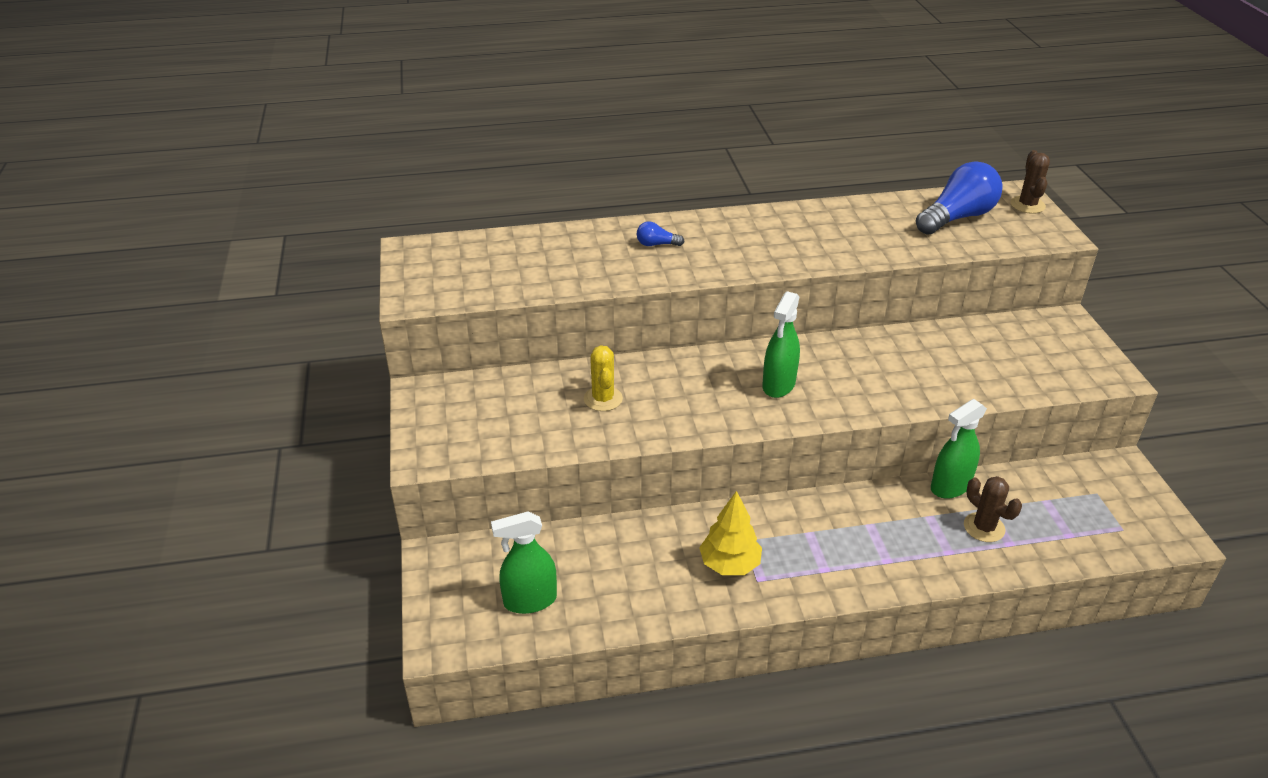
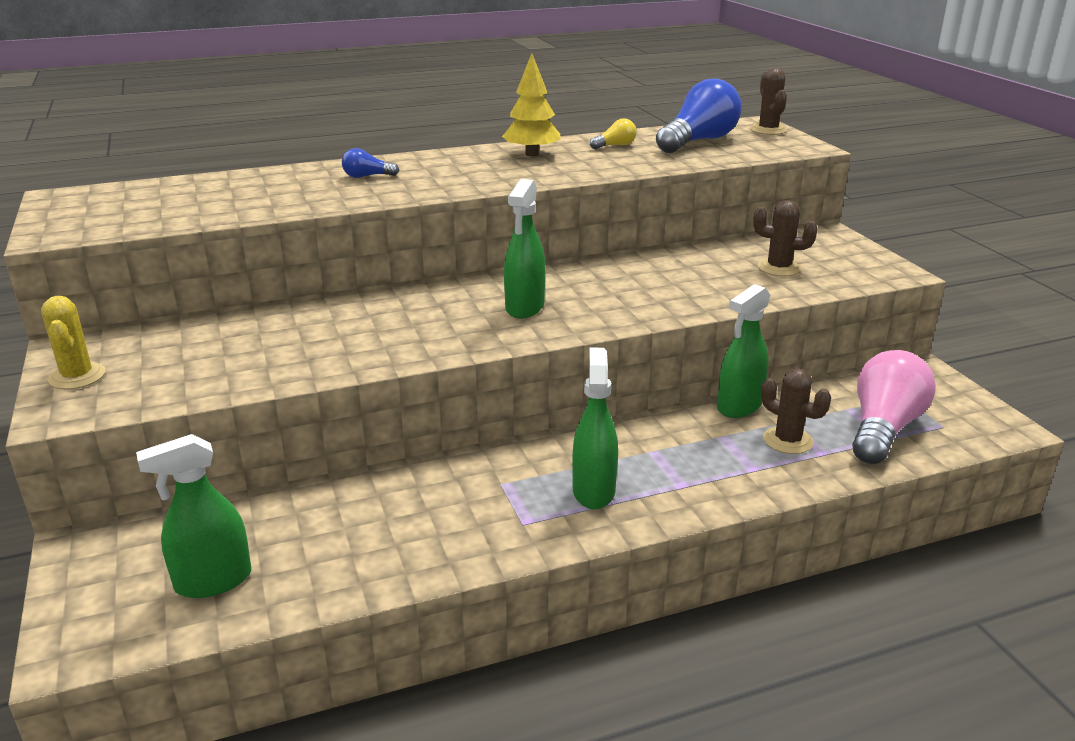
camera: 10 degrees left, 10 degrees down
(603, 399) = (309, 336): yellow cactus -> yellow cactus (77, 376)
(729, 564) = (485, 510): yellow tree -> yellow tree (532, 154)
(816, 557) = (593, 491): none -> green spray bottle
(878, 218) = (615, 146): none -> yellow light bulb
(1008, 360) = (779, 268): none -> brown cactus
(1069, 525) = (883, 428): none -> pink light bulb

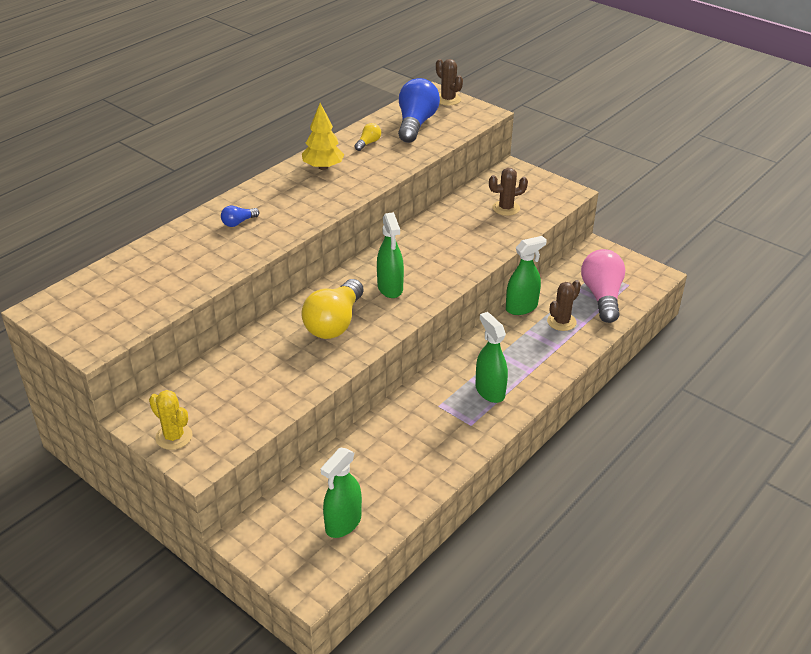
camera: 30 degrees left, 10 degrees up
(410, 322) = (334, 323): none -> yellow light bulb
(739, 406) = (521, 307): green spray bottle -> green spray bottle turned 135 degrees counterclockwise
(787, 440) = (561, 322): brown cactus -> brown cactus turned 60 degrees counterclockwise

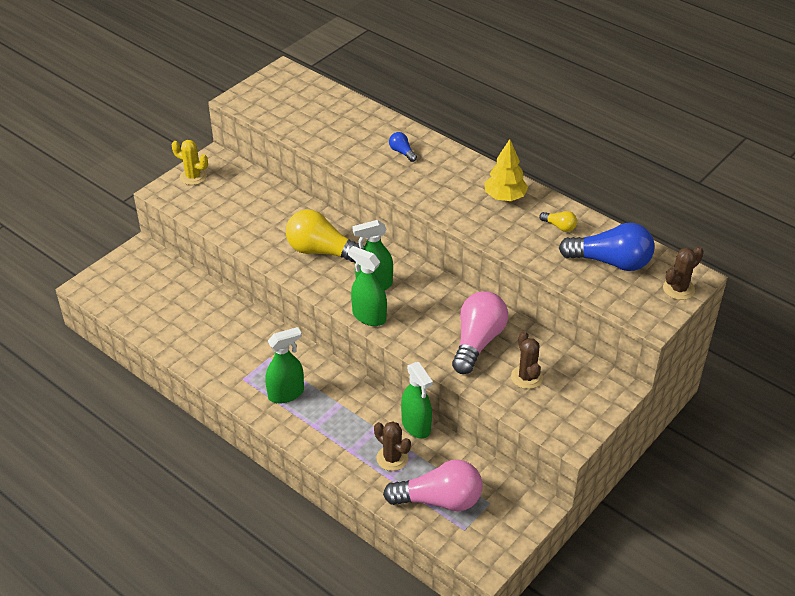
camera: 90 degrees right, 5 degrees up
(174, 437) = (193, 177): yellow cactus -> yellow cactus turned 75 degrees clockwise
(343, 523) = (143, 300): green spray bottle -> green spray bottle (369, 316)
(465, 230) = (477, 342): none -> pink light bulb

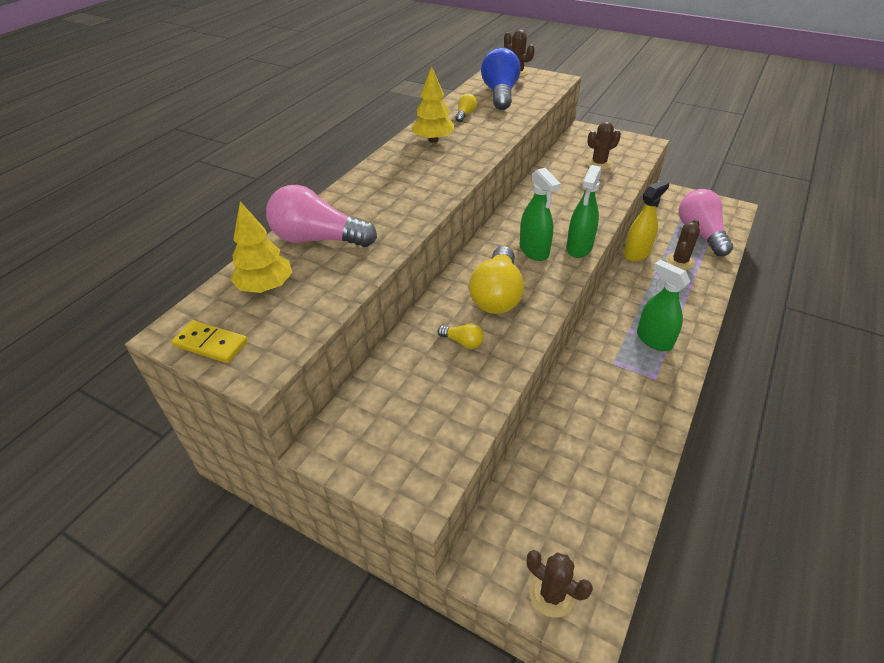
camera: 100 degrees left, 0 degrees up
(108, 275) = (552, 594): none -> brown cactus
(193, 177) = (376, 462): yellow cactus -> none
(267, 83) = (211, 344): none -> yellow domino
(276, 225) = (463, 342): none -> yellow light bulb
(313, 102) = (266, 287): none -> yellow tree
(402, 152) = (372, 202): blue light bulb -> none
(416, 426) = (637, 253): green spray bottle -> yellow spray bottle
(477, 342) = (575, 187): pink light bulb -> pink light bulb (318, 239)

